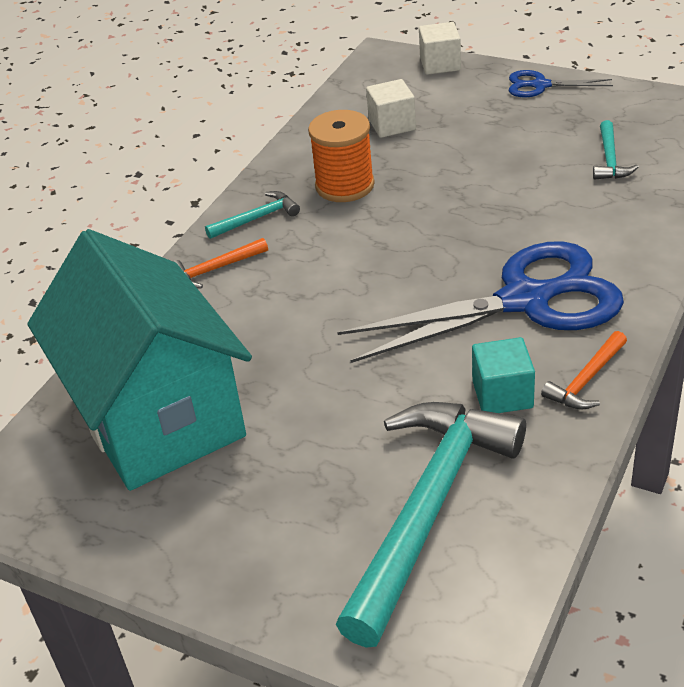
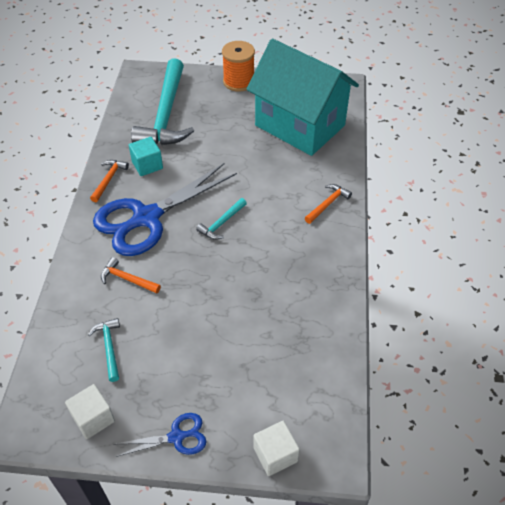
camera: 155 degrees right, 10 degrees up
(257, 218) = (327, 245): turquoise hammer -> turquoise hammer (222, 223)
(344, 185) = (286, 284): orange spool -> orange spool (238, 81)
(392, 125) = (282, 356): white cube -> white cube (93, 418)
(574, 224) = (127, 279): none -> orange hammer

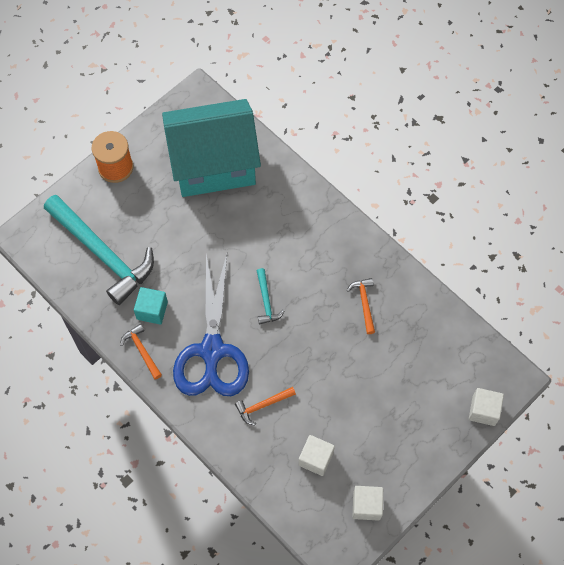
camera: 50 degrees left, 15 degrees up
(109, 347) = (315, 458): turquoise hammer -> white cube
(176, 437) = (423, 461): blue scissors -> none
(327, 204) = (313, 214): orange hammer -> orange hammer (364, 303)

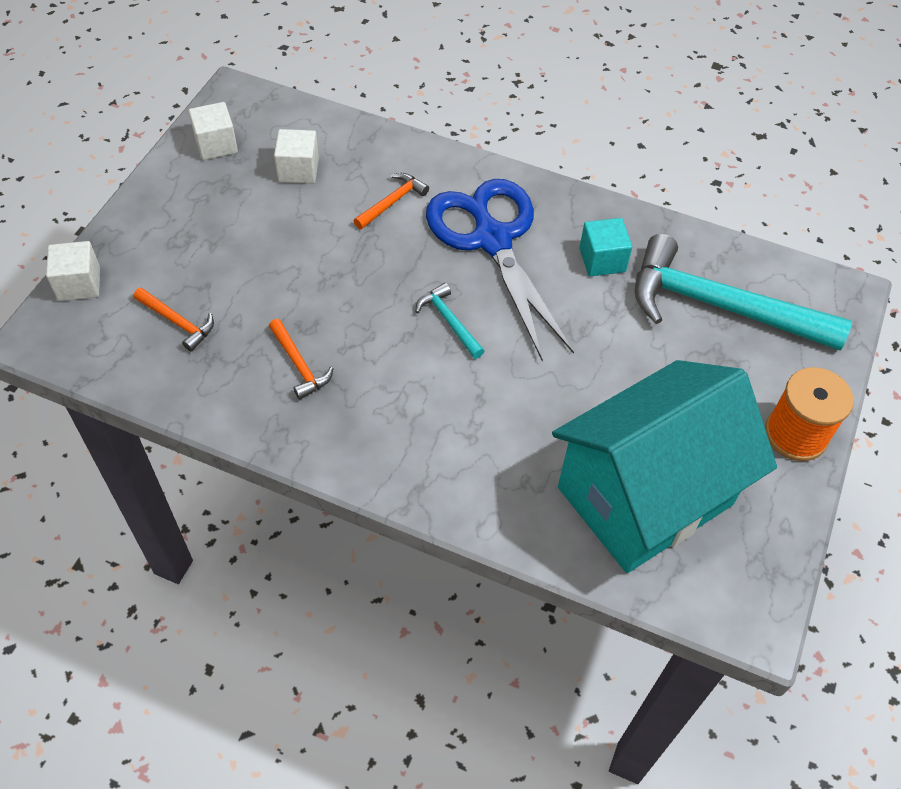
camera: 155 degrees right, 10 degrees down
(142, 351) = (584, 212): orange hammer -> orange hammer (178, 322)

